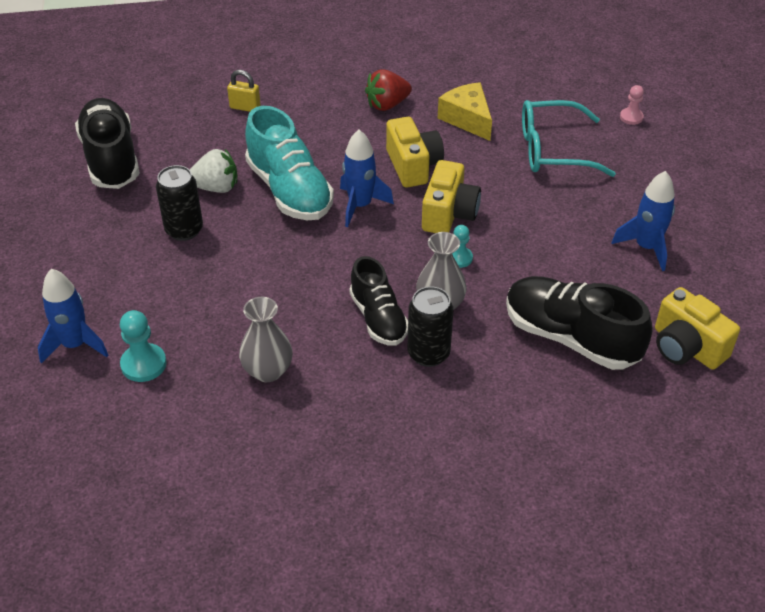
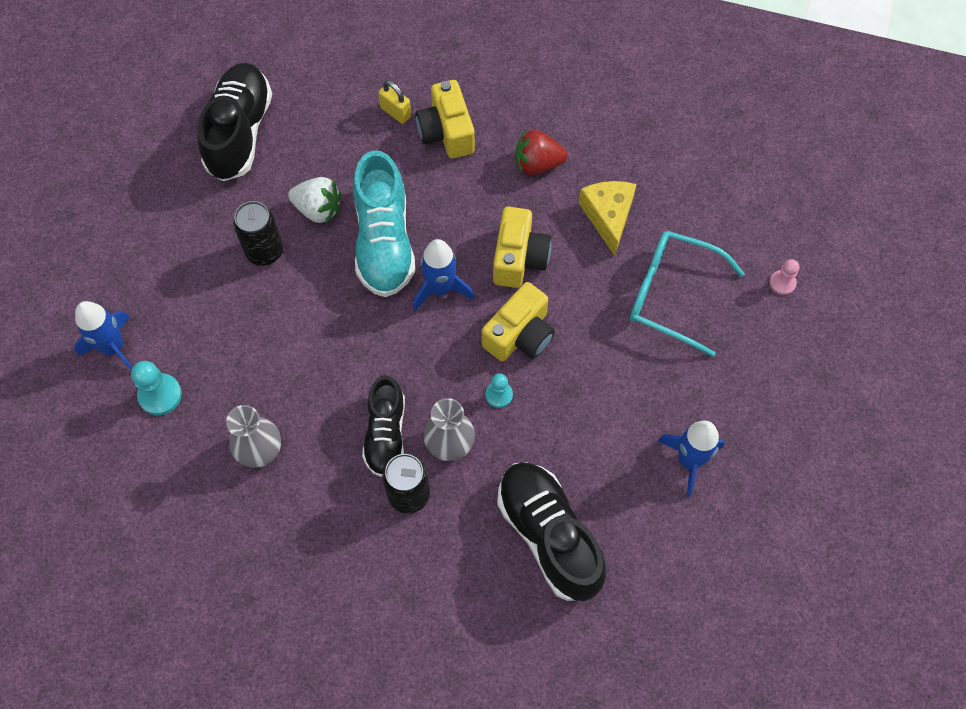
camera: 25 degrees right, 20 degrees up
(686, 347) = (652, 596): yellow camera -> yellow camera (446, 132)

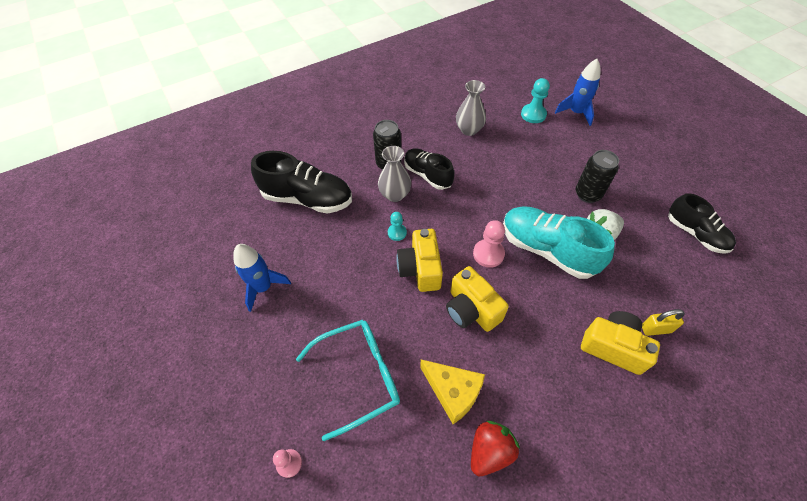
camera: 135 degrees right, 10 degrees down
(239, 132) = (695, 234): black shoe -> black shoe, size x0.65
(440, 289) = (488, 254): blue rocket -> pink pawn
(537, 164) = (537, 384): red strawberry -> red strawberry (490, 451)

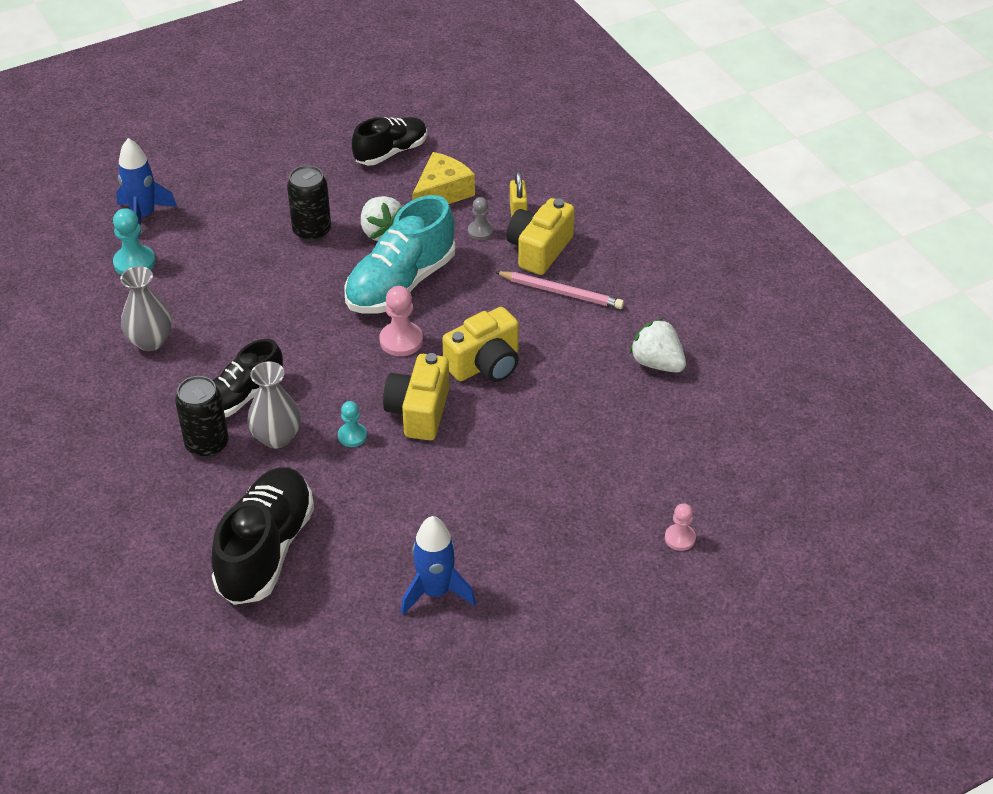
camera: 90 degrees left, 10 degrees down
(358, 377) = (574, 477): turquoise glasses -> none
(420, 269) = (419, 411): yellow camera -> yellow camera turned 105 degrees clockwise
(453, 392) = (592, 389): yellow cheese -> yellow cheese (442, 193)
(490, 451) = (657, 363): red strawberry -> white strawberry
(564, 366) = (561, 292): none -> pink pencil
(622, 300) = (480, 231): none -> grey pawn

